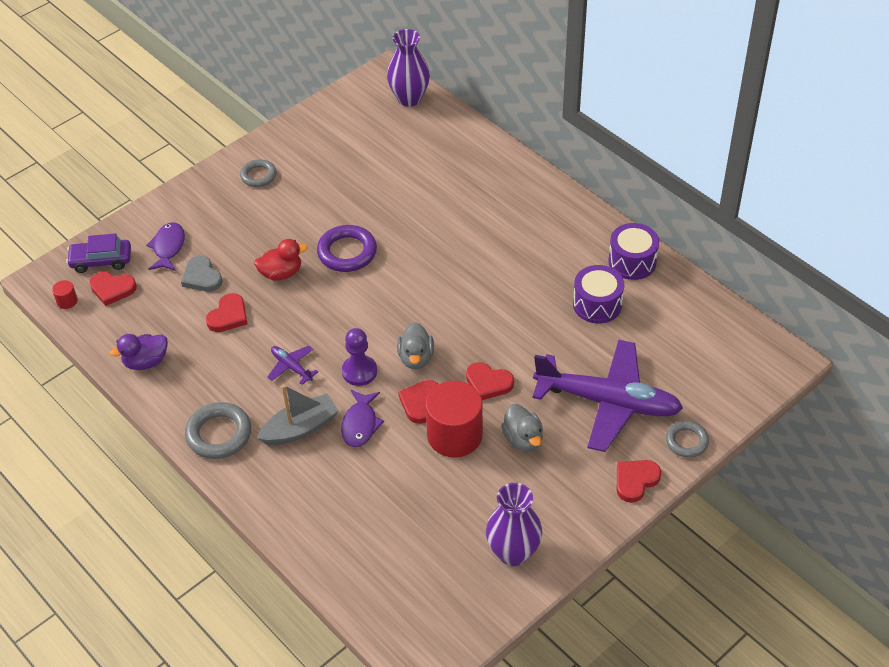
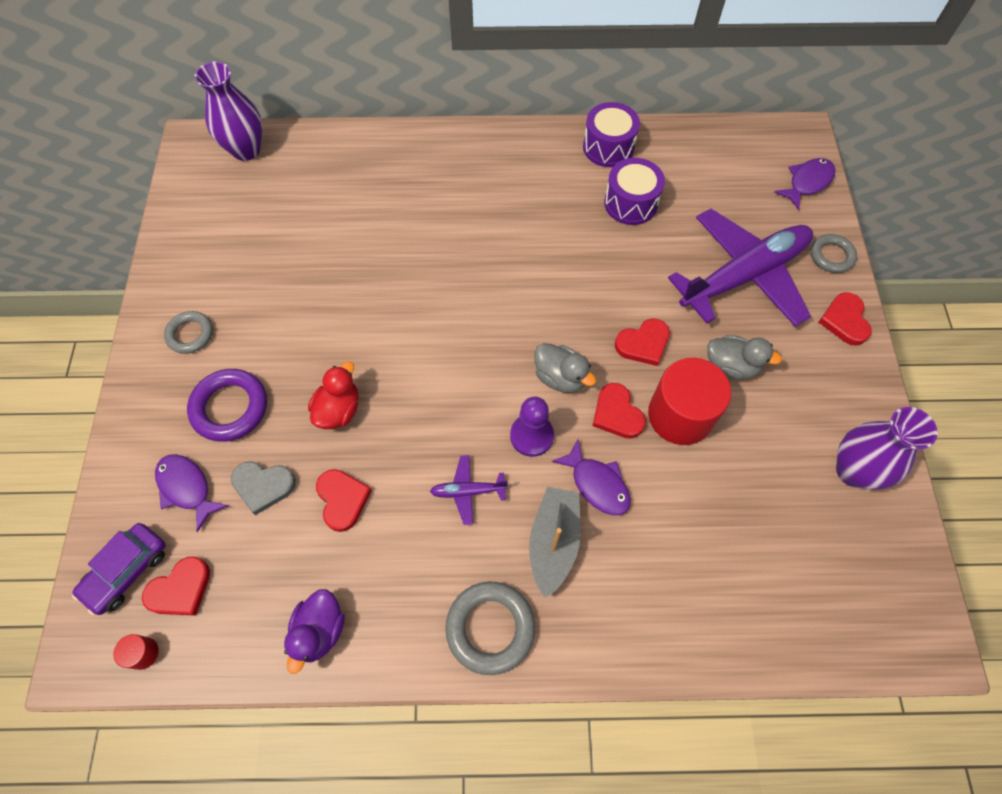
camera: 50 degrees left, 15 degrees up
(347, 252) = (374, 335): purple ring -> purple ring (230, 407)
(740, 389) = (807, 182): none -> purple fish

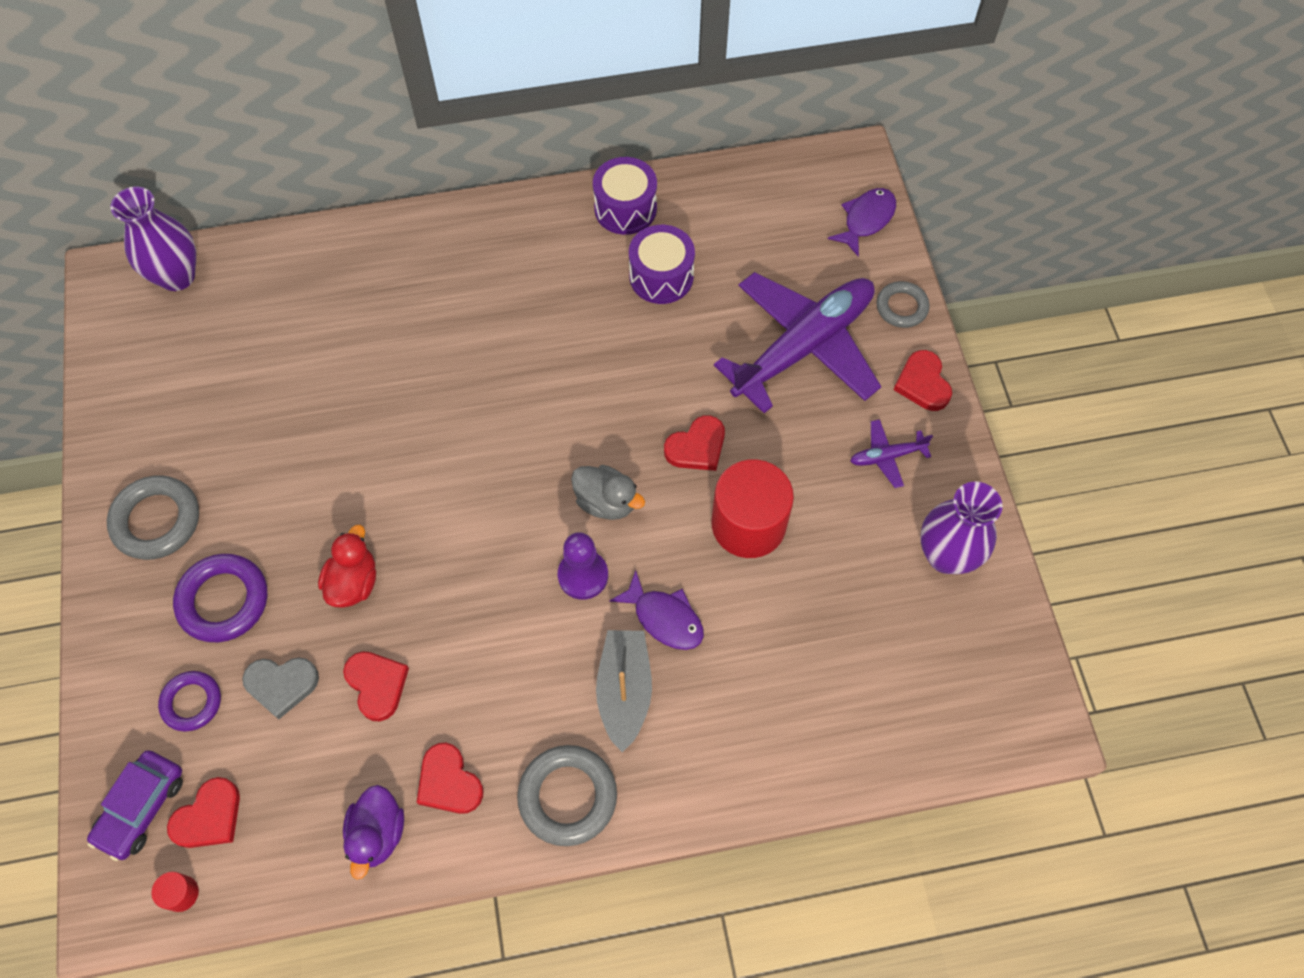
camera: 10 degrees left, 0 degrees up
(187, 488) = (192, 702): purple fish -> purple ring
(190, 334) = (156, 520): grey ring -> grey ring, size x1.57
(468, 491) = (519, 651): purple plane -> purple plane (887, 456)
(617, 414) = (677, 534): red heart -> red heart (449, 782)
(731, 366) = (800, 458): grey duck -> none

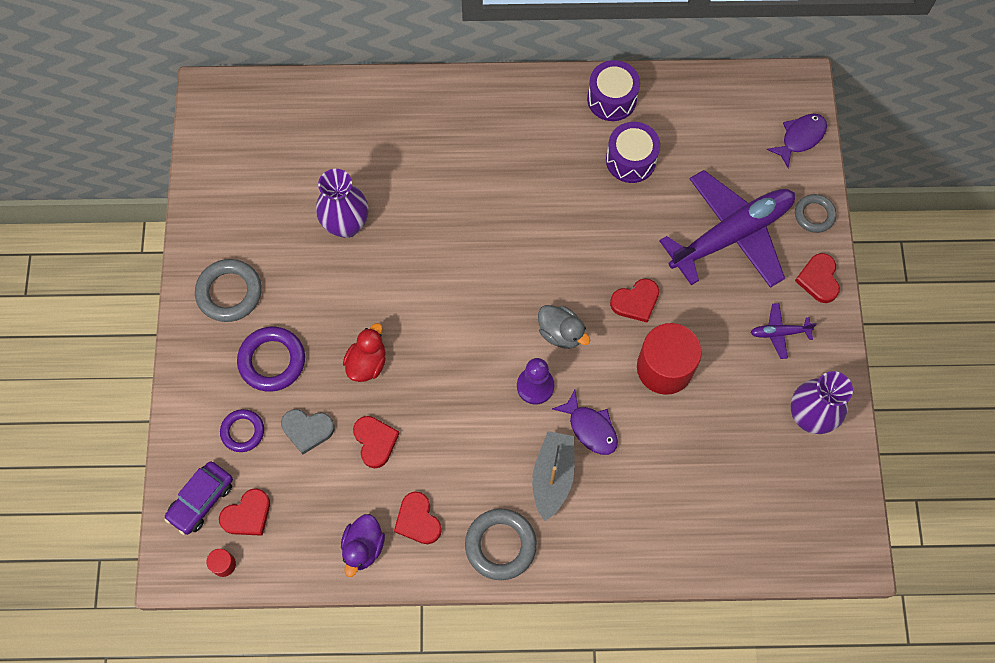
camera: 10 degrees right, 5 degrees up
(177, 276) = (261, 102): purple vase -> purple vase (346, 225)

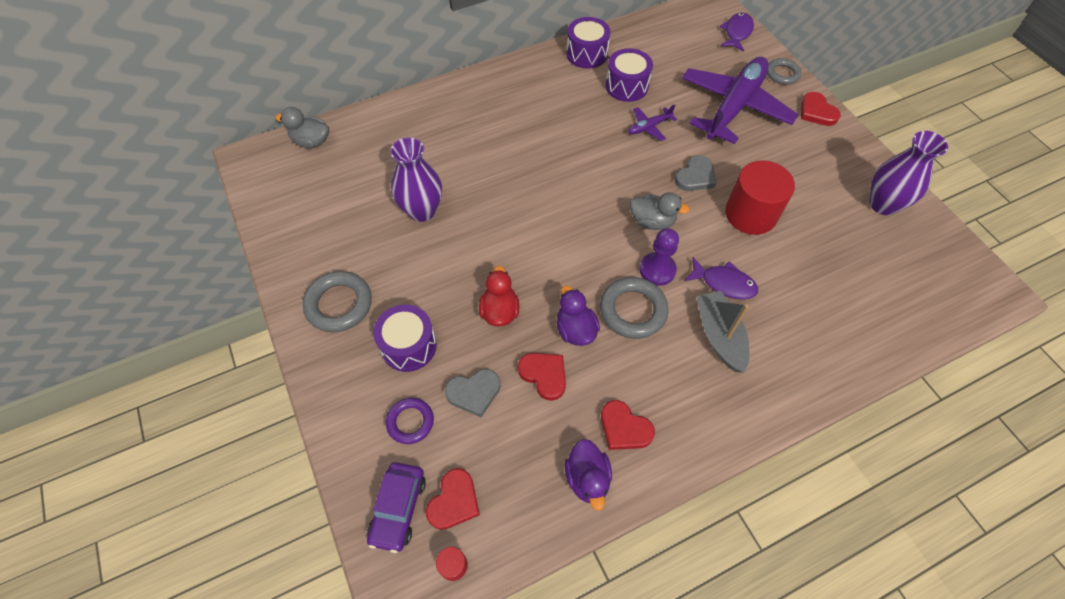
camera: 25 degrees left, 10 degrees down
(272, 361) = (409, 346): purple ring -> purple drum
(275, 98) = (311, 141): none -> grey duck
(425, 411) = (575, 330): none -> purple duck
(500, 545) = (713, 416): grey ring -> grey ring (633, 310)
(636, 301) = (695, 176): red heart -> grey heart
(779, 332) = (816, 156): purple plane -> purple plane (649, 127)

